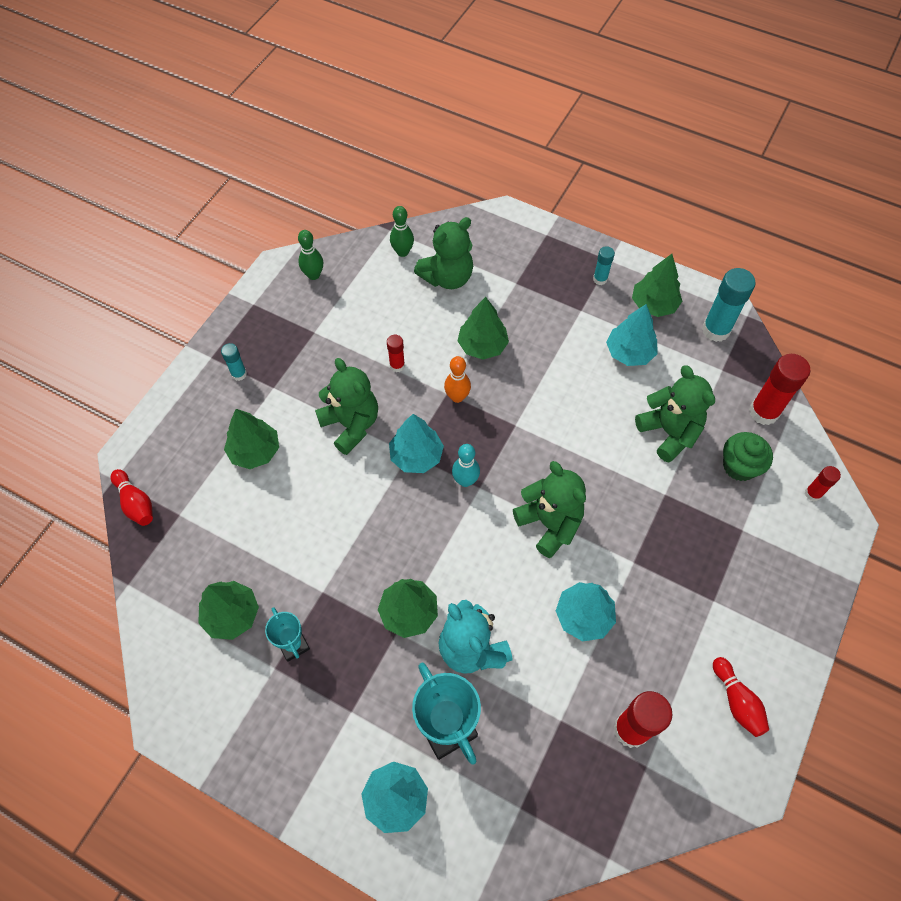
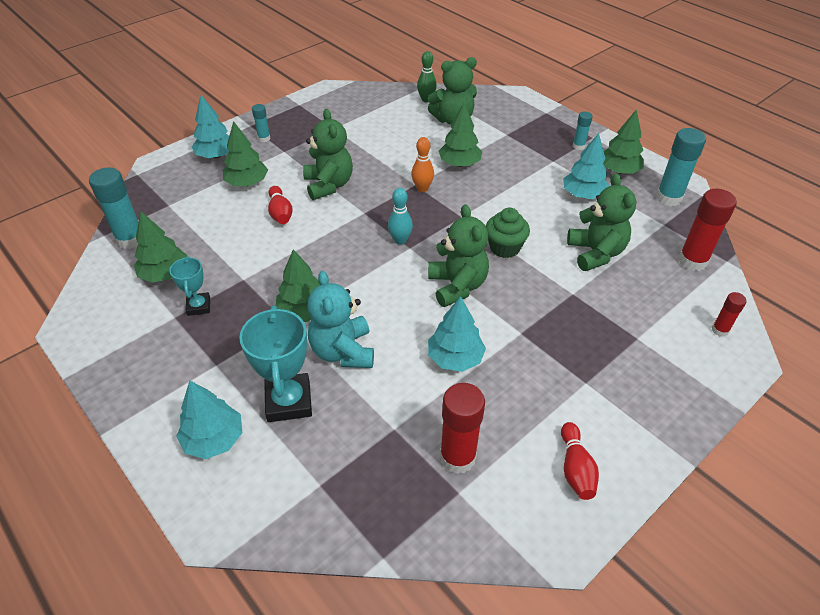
camera: 20 degrees right, 15 degrees down
(136, 503) = (142, 191): red bowling pin -> red bowling pin (280, 213)
(164, 580) = (130, 239): none -> turquoise glue stick
(313, 275) = (352, 98): green bowling pin -> none
(397, 365) = (385, 160): red glue stick -> none
(416, 456) = (369, 215): turquoise tree -> turquoise tree (216, 155)
(739, 466) = (653, 292): green cupcake -> green cupcake (504, 248)

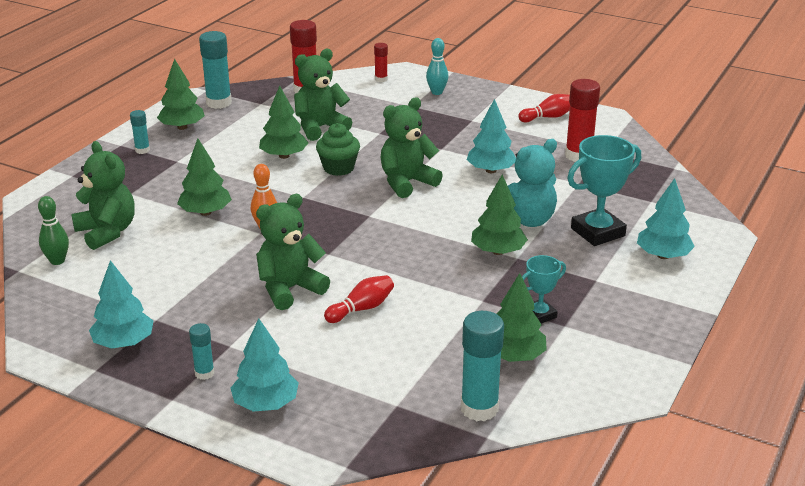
camera: 110 degrees left, 15 degrees down
(247, 183) = (316, 353): green tree -> green tree (284, 156)
(400, 240) = (362, 222): turquoise bowling pin -> turquoise bowling pin (437, 92)
(583, 195) = (233, 140): turquoise tree -> turquoise tree (124, 343)

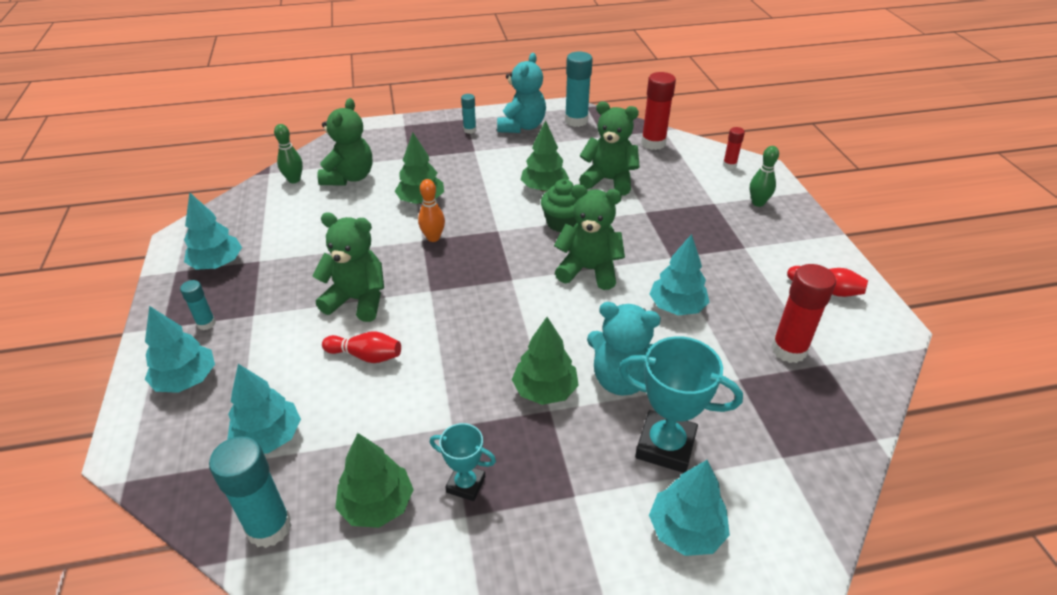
camera: 50 degrees right, 10 degrees up
(182, 127) = (522, 126): green tree -> turquoise teddy bear
(389, 382) = (269, 437): none -> turquoise tree
(437, 92) = (758, 203): turquoise bowling pin -> green bowling pin

